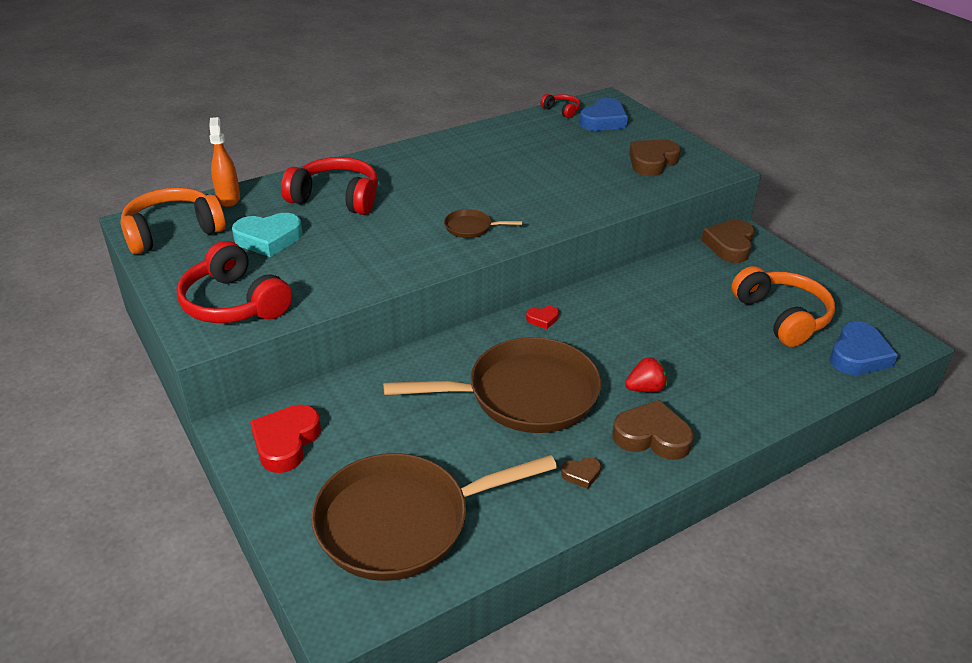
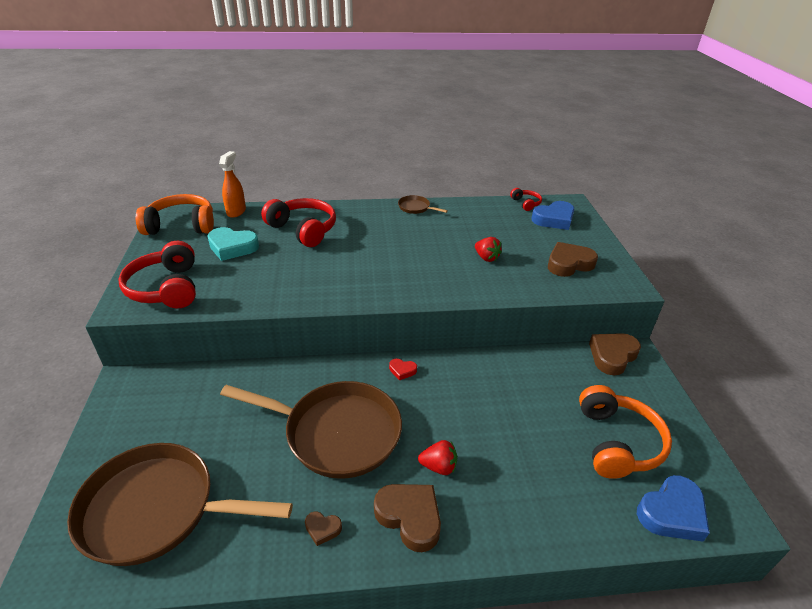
camera: 25 degrees right, 0 degrees up
(286, 442) = (142, 405): red heart -> none
(471, 228) = (376, 279): brown pan -> brown pan (416, 208)
(567, 177) = (486, 258): none -> red strawberry

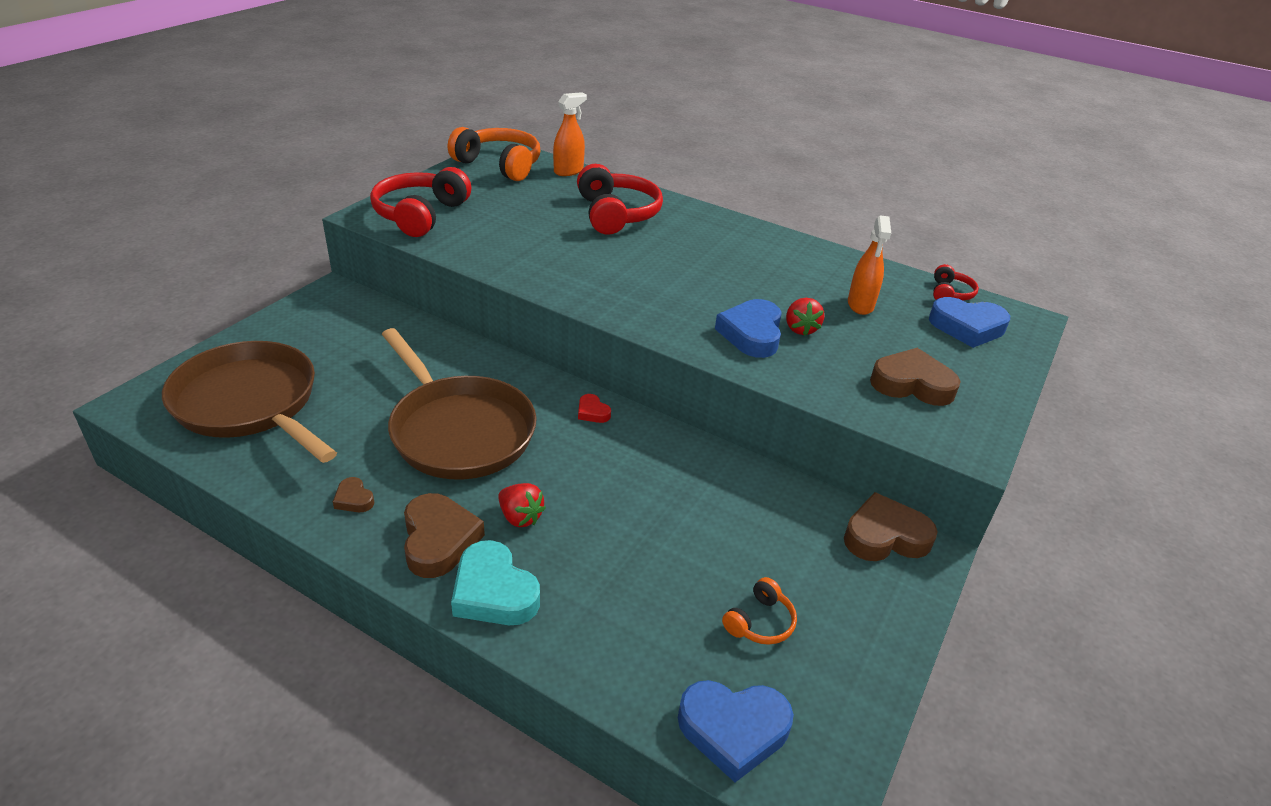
camera: 35 degrees right, 0 degrees up
(232, 247) = (523, 203): turquoise heart -> turquoise heart (494, 592)
(416, 208) = (782, 241): brown pan -> none
(467, 273) = (751, 334): none -> blue heart
(496, 229) = (860, 305): none -> orange spray bottle
(617, 442) = (760, 622): orange headphones -> orange headphones, size x0.49

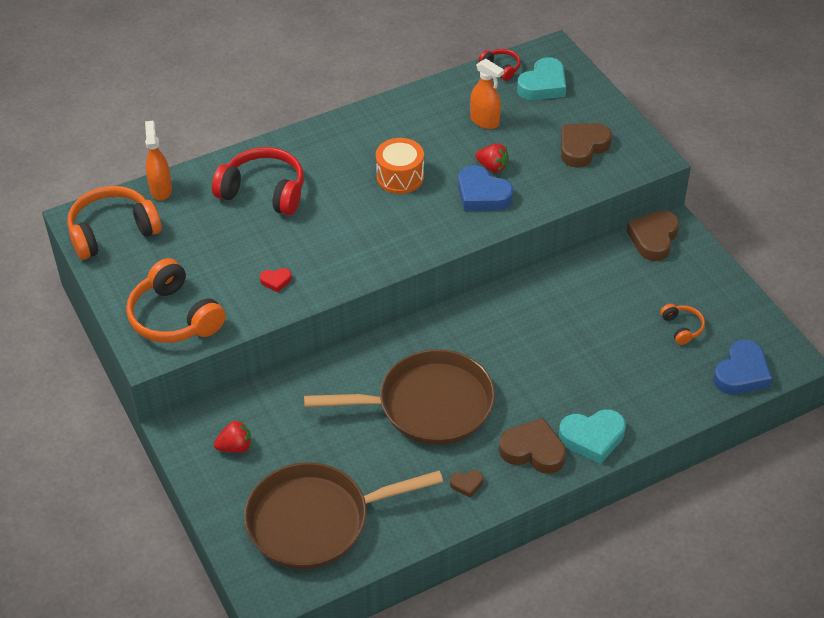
camera: 55 degrees left, 10 degrees up
(420, 215) = (174, 317): red headphones -> orange headphones
(520, 517) = (536, 402): red strawberry -> red strawberry (235, 447)
(592, 412) = (454, 324): red heart -> red heart (276, 281)
(717, 277) = (400, 177): none -> orange drum
(967, 327) = (543, 85): blue heart -> turquoise heart

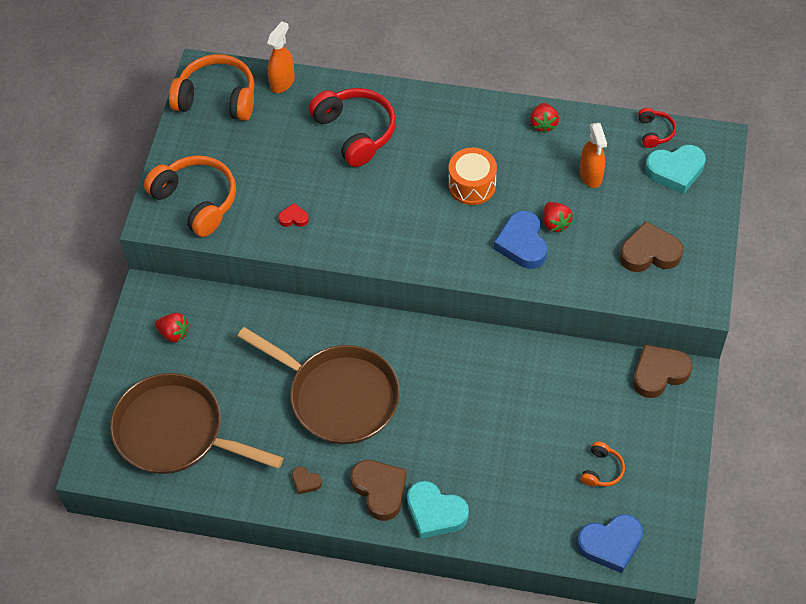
camera: 40 degrees right, 10 degrees up
(174, 317) = (196, 201): orange headphones -> orange headphones turned 135 degrees clockwise
(276, 281) = (293, 218): red heart -> red heart turned 150 degrees clockwise
(411, 106) = (543, 124): none -> red strawberry

